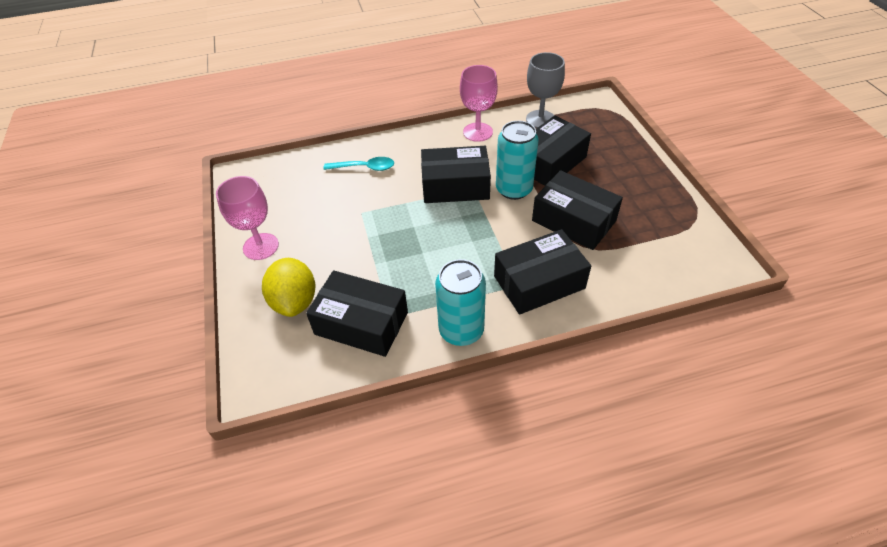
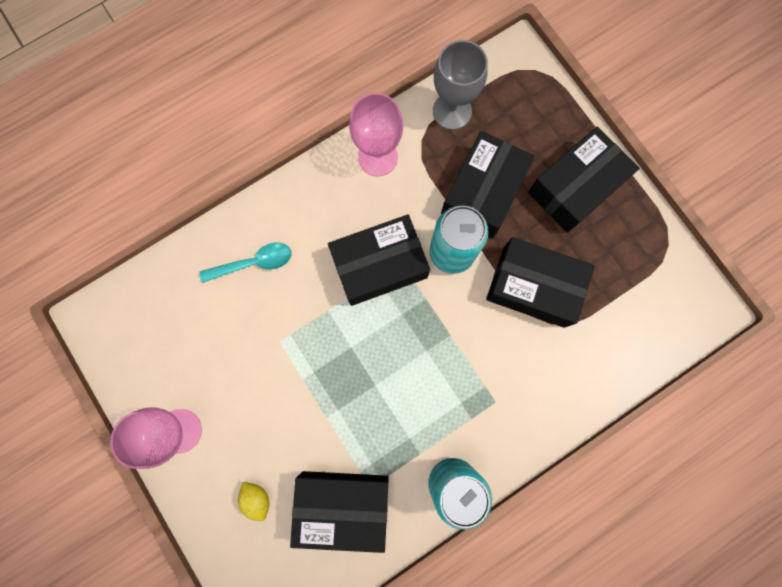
camera: 20 degrees left, 30 degrees up
(295, 301) = (257, 498): yellow lemon -> yellow lemon, size x0.50
(539, 282) = (517, 392): black box -> black box (575, 187)

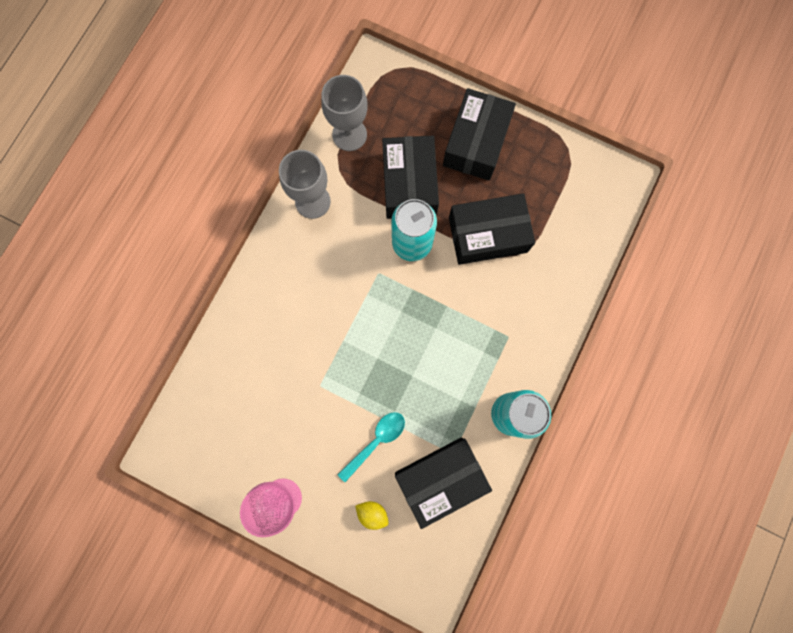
camera: 30 degrees left, 0 degrees up
(253, 263) = (263, 337): turquoise spoon -> turquoise spoon (376, 441)
(378, 157) = (312, 201): pink goblet -> grey goblet
(379, 265) = (362, 284): black box -> none

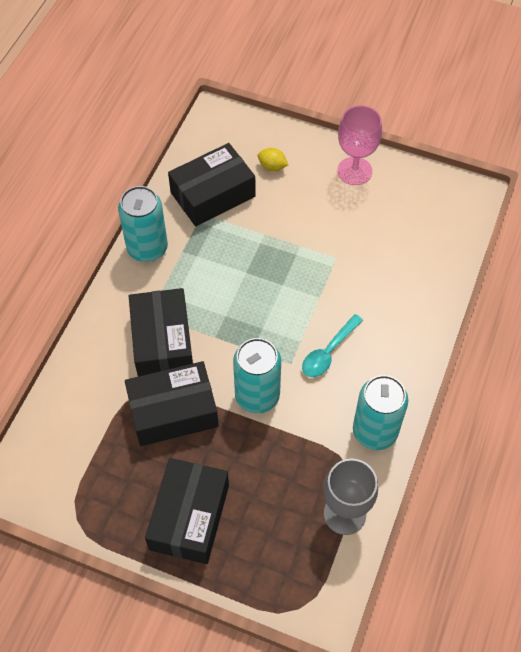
camera: 175 degrees right, 20 degrees down
(312, 201) = (375, 431): grey goblet -> turquoise can
(376, 441) = (275, 218): turquoise spoon -> turquoise spoon (328, 352)
(409, 184) = (266, 460): black box -> black box (162, 342)

